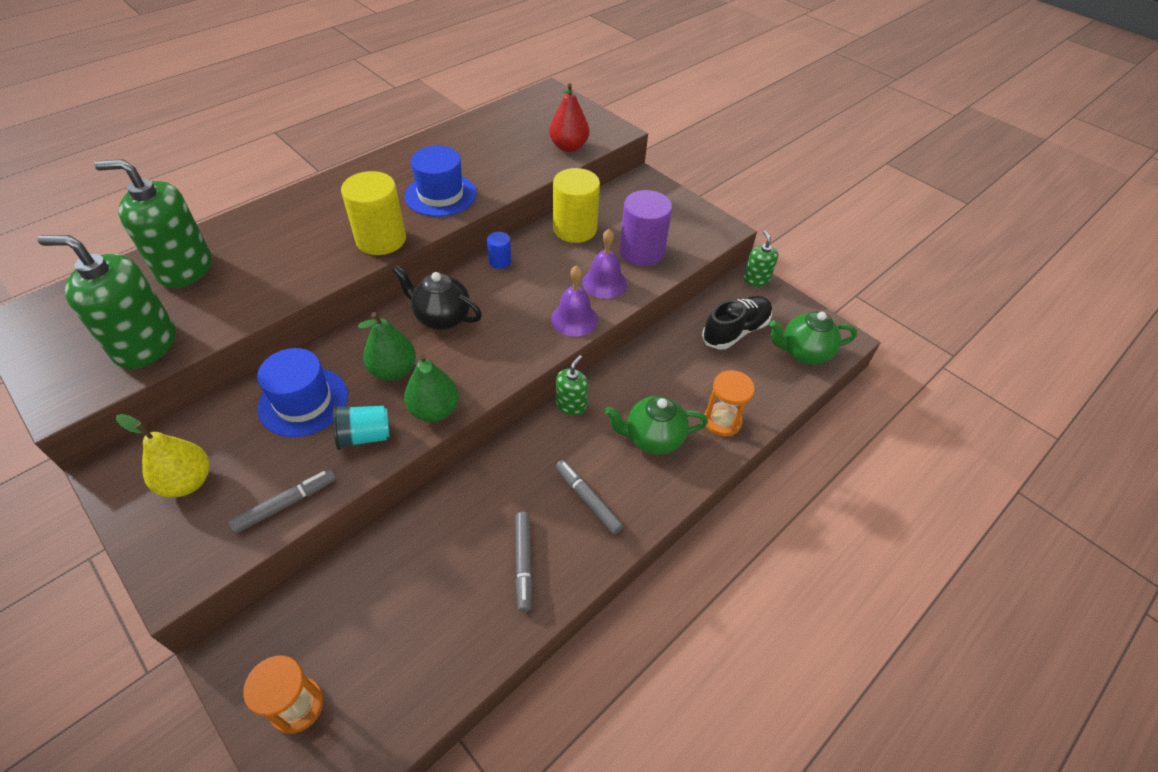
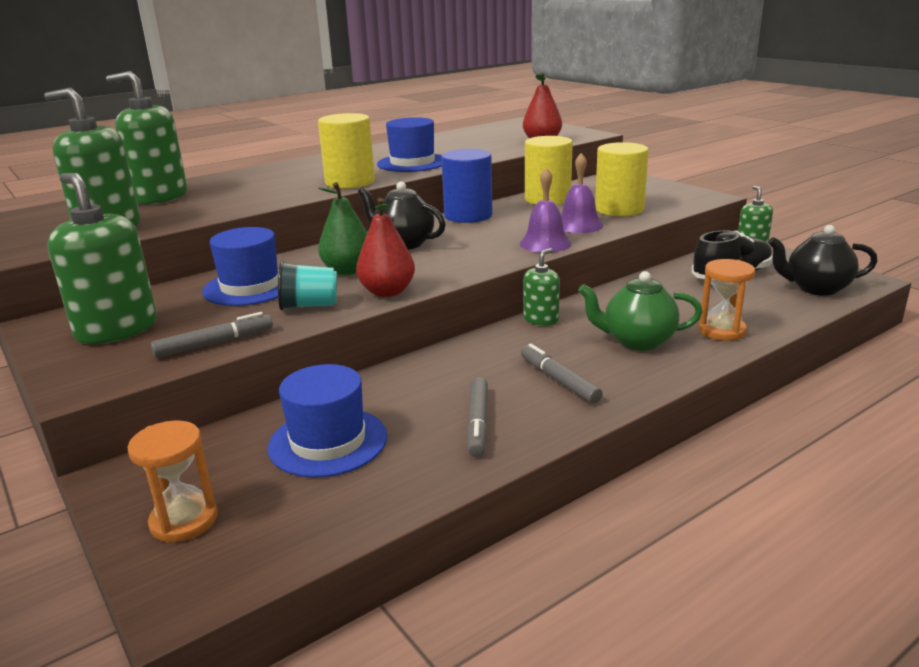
camera: 10 degrees right, 25 degrees down
(187, 482) = (117, 329): yellow pear -> green soap dispenser
(401, 595) = (328, 441): none -> blue hat
(434, 410) = (387, 292): green pear -> red pear
(500, 261) = (468, 215): blue cylinder -> blue cylinder, size x2.05
(641, 252) = (619, 209): purple cylinder -> yellow cylinder
(803, 353) = (816, 288): green teapot -> black teapot

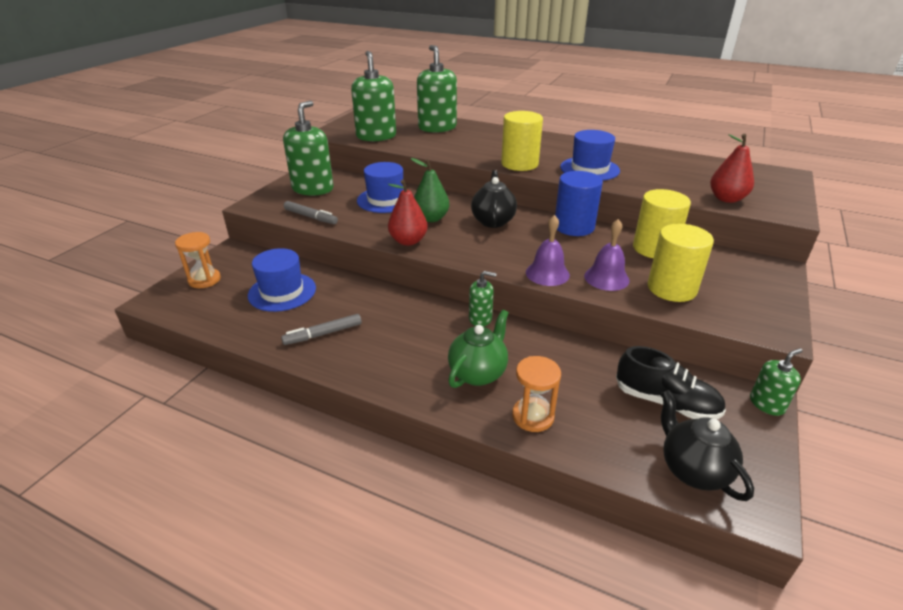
camera: 60 degrees right, 10 degrees up
(309, 306) = (372, 225): turquoise cup -> none
(559, 380) = (393, 351): grey marker -> none
(637, 341) = (478, 373): green teapot -> green teapot turned 60 degrees clockwise

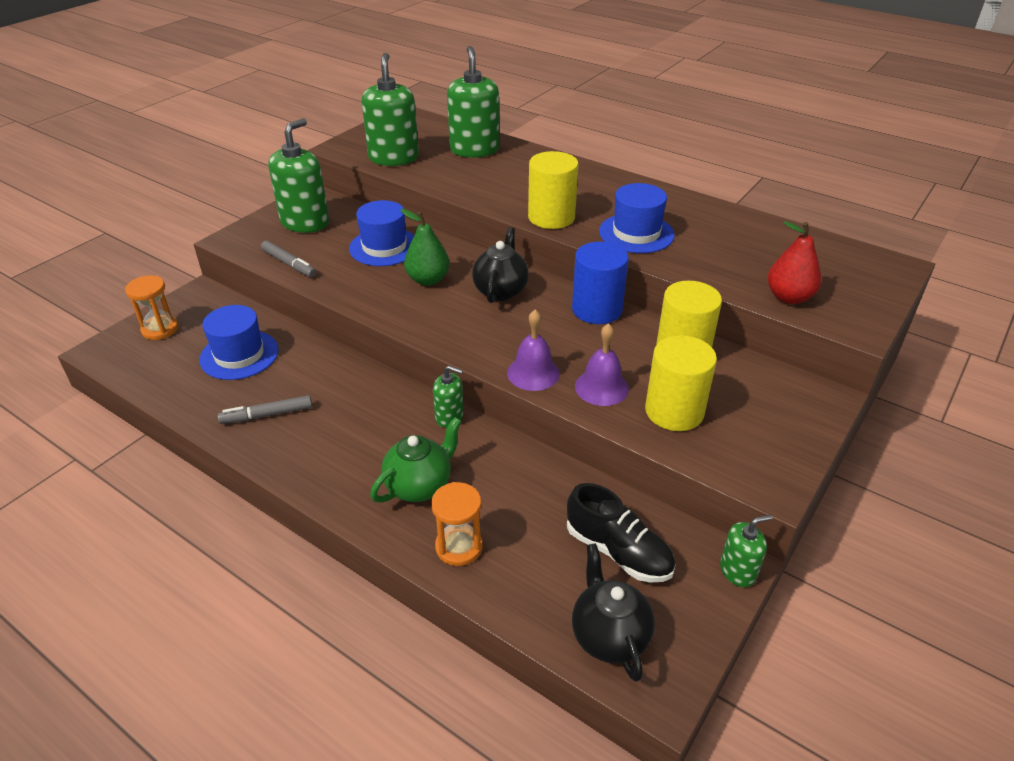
camera: 10 degrees right, 5 degrees up
(408, 241) = (388, 309): red pear -> none

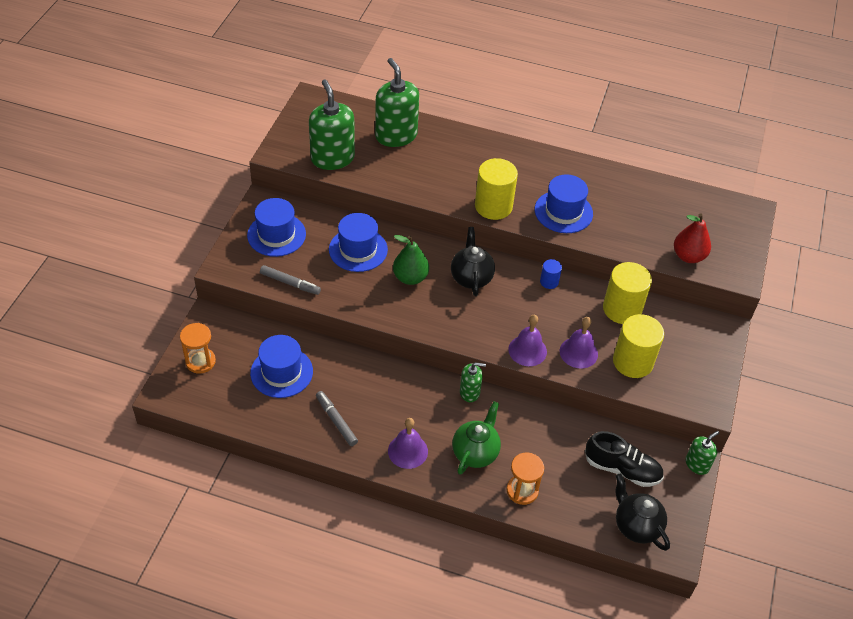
camera: 20 degrees left, 10 degrees up
(267, 415) = (336, 421): grey marker -> grey marker turned 90 degrees clockwise
(305, 222) = (276, 235): green soap dispenser -> blue hat
(333, 465) = (408, 451): none -> purple bell
(597, 309) = (549, 282): blue cylinder -> blue cylinder, size x0.49

